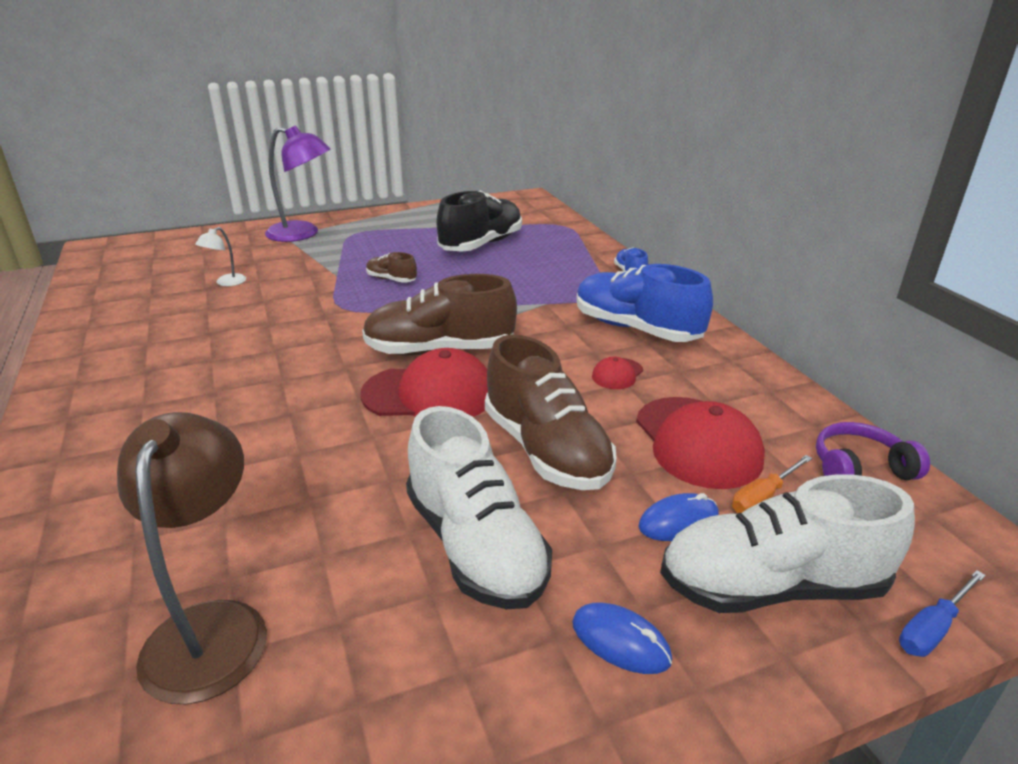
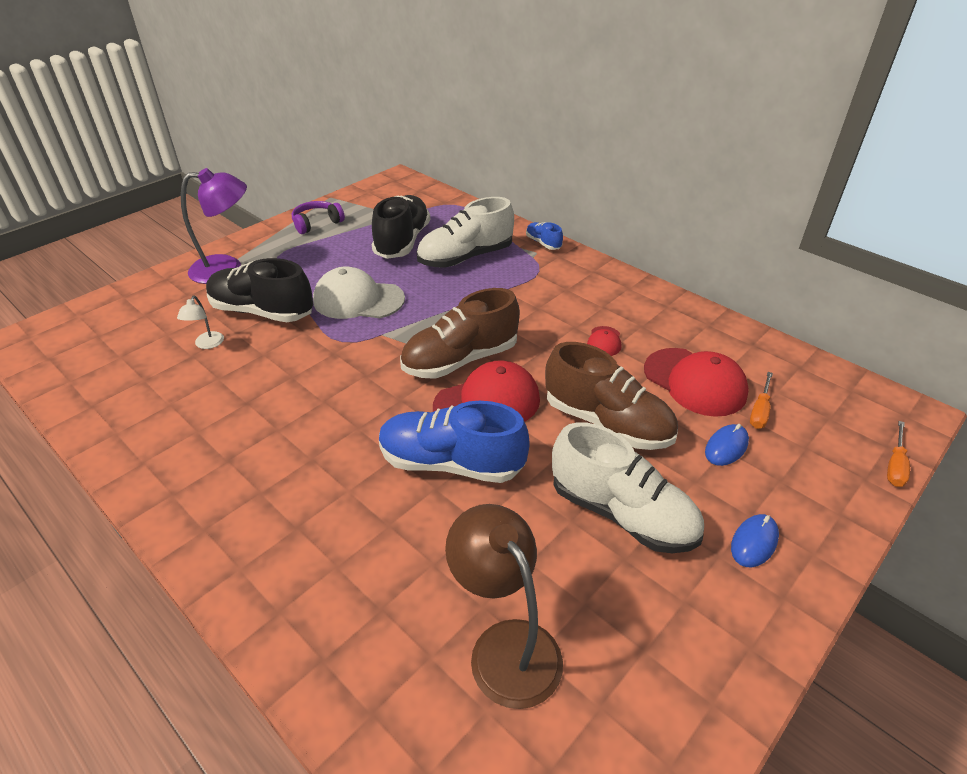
camera: 25 degrees left, 10 degrees up
(297, 270) = (262, 311): none -> black shoe
(391, 280) = (358, 300): brown shoe -> white cap
(620, 641) = (754, 542): blue mouse -> blue mouse turned 60 degrees counterclockwise
(636, 329) = (586, 296): blue shoe -> blue shoe (451, 463)
(771, 586) = (804, 472): white shoe -> white shoe (465, 257)
(859, 468) = (796, 369): purple headphones -> purple headphones (317, 223)
(932, 628) = (895, 465): blue screwdriver -> orange screwdriver

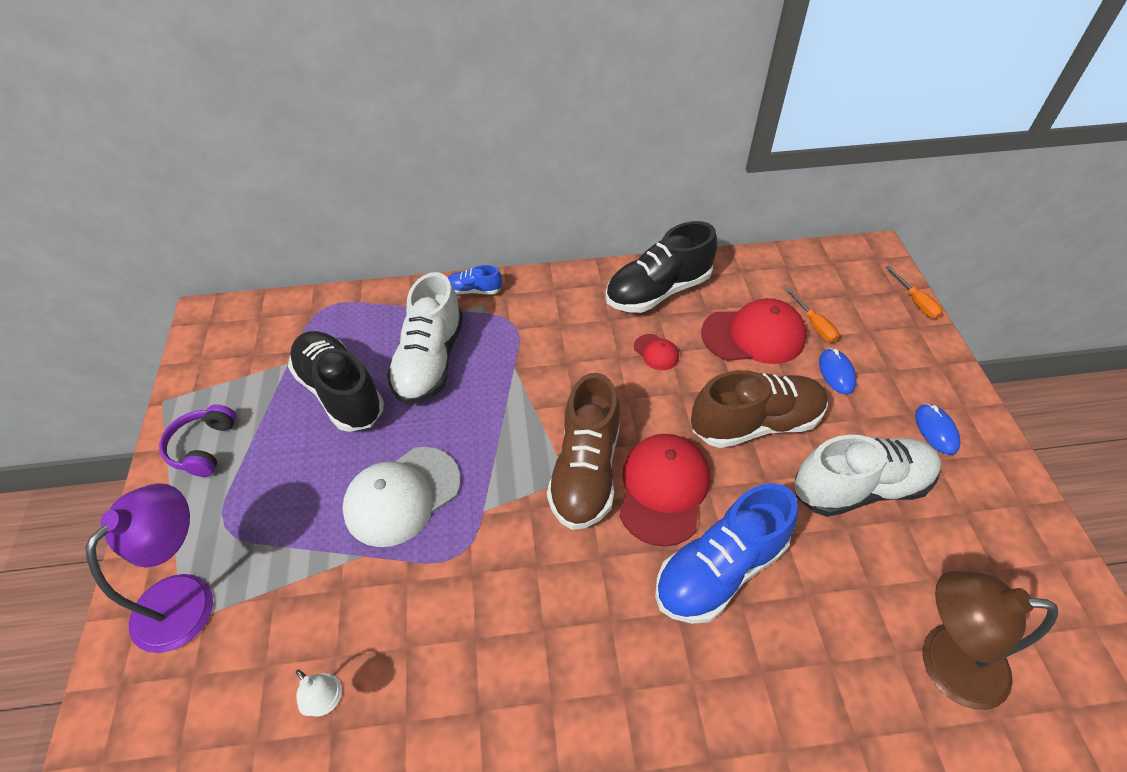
camera: 50 degrees left, 10 degrees up
(262, 311) = (323, 604): black shoe -> black shoe (658, 291)

